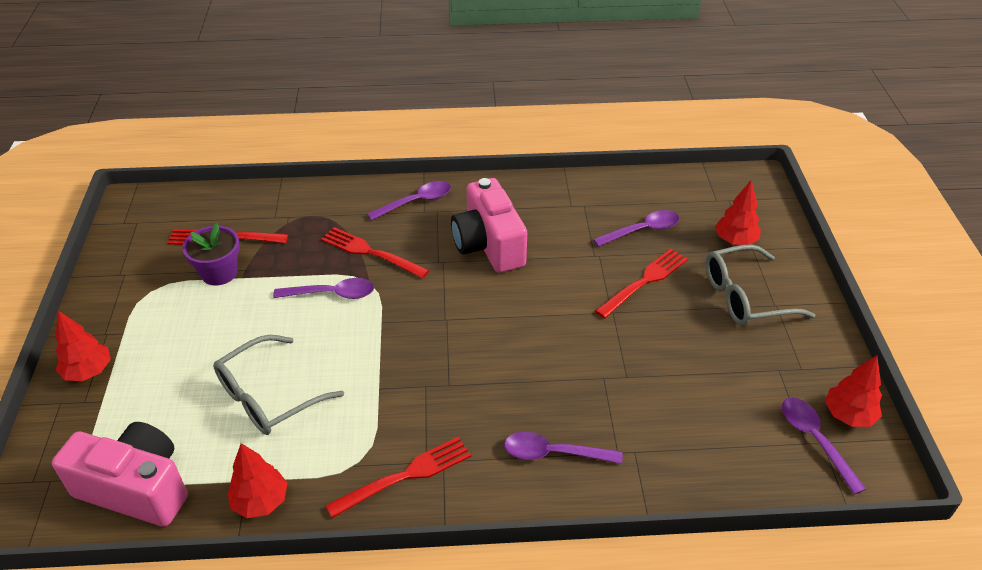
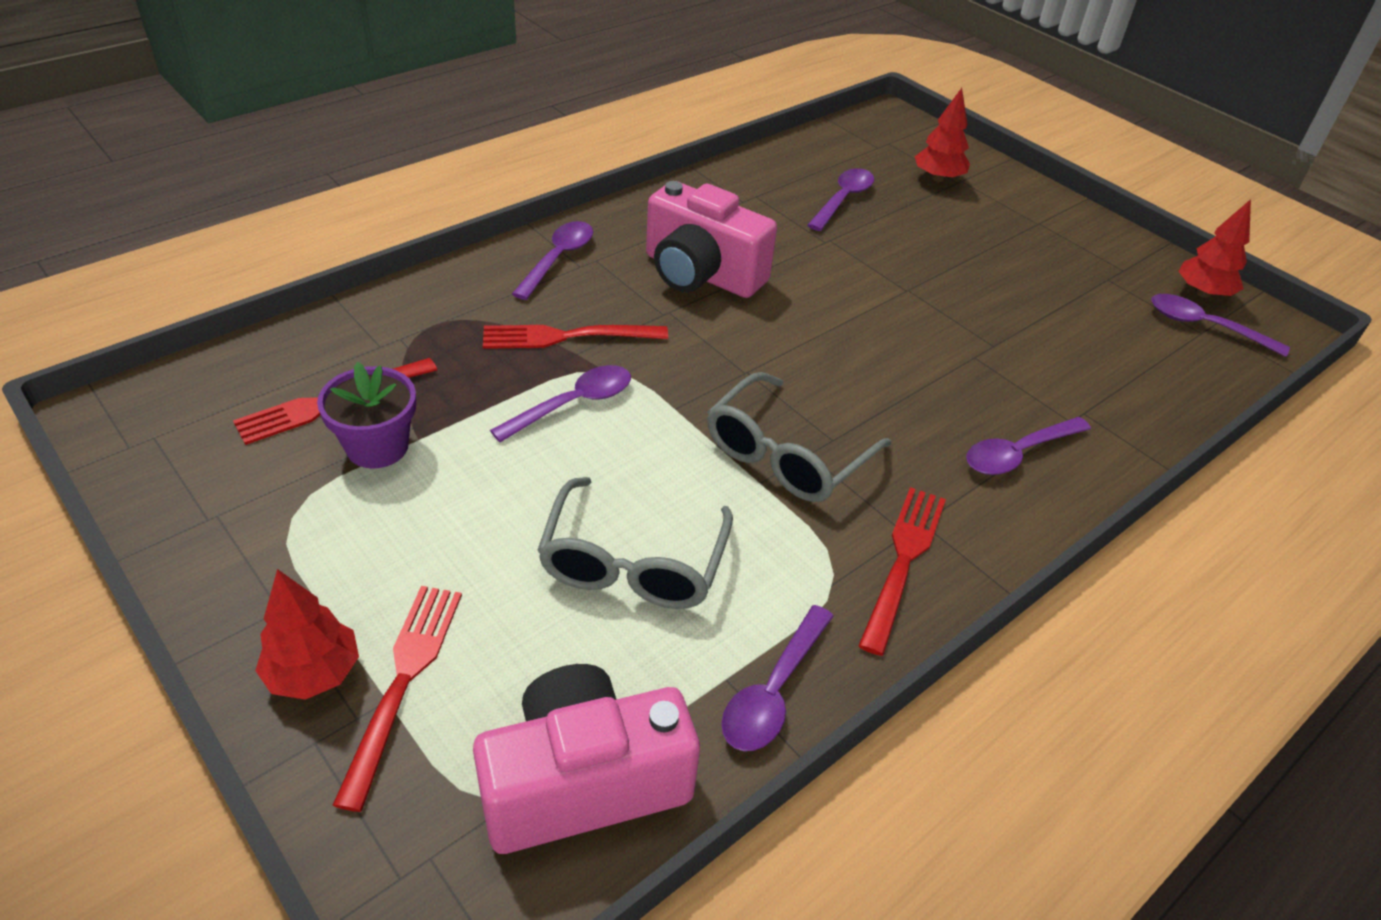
camera: 40 degrees left, 0 degrees up
(261, 501) = (773, 691): red tree -> purple spoon
(644, 281) = (902, 248): red fork -> red fork (403, 681)
(746, 296) = (1006, 225): grey glasses -> grey glasses (787, 454)

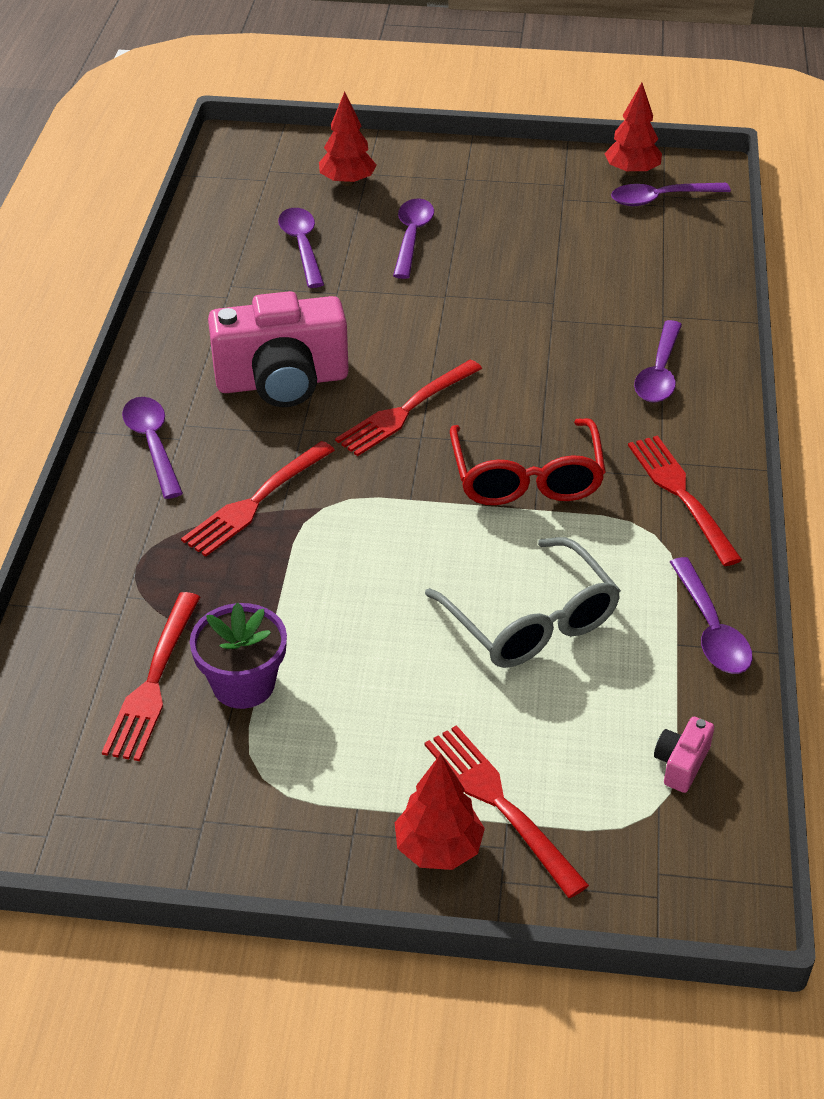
camera: 40 degrees left, 0 degrees up
(573, 404) = (336, 548): purple spoon -> purple spoon (411, 237)
(584, 782) = (681, 764): pink camera -> pink camera, size x0.41
(762, 347) = (406, 410): none -> red fork
(787, 454) = (526, 477): grey glasses -> red glasses

